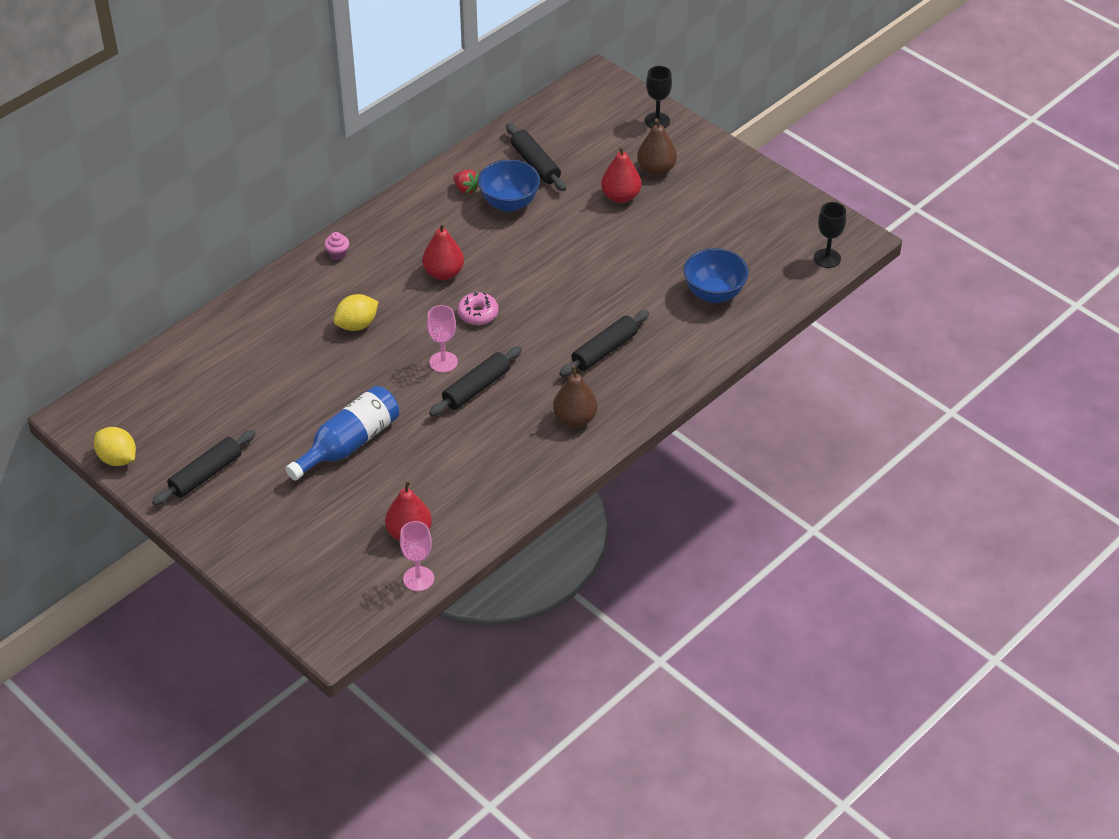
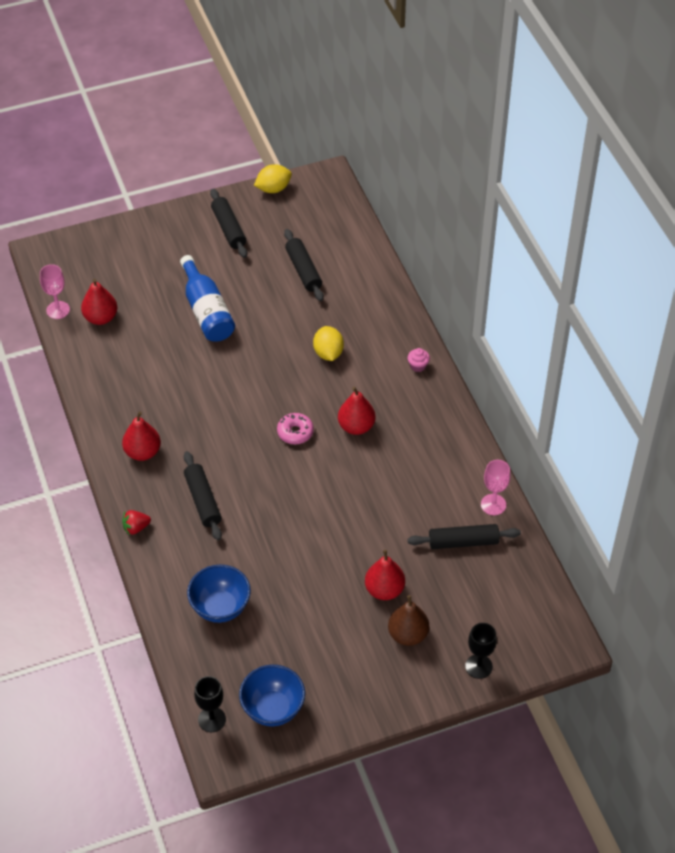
camera: 115 degrees right, 5 degrees up
(443, 362) = (255, 392): pink goblet -> pink goblet (493, 504)
(466, 189) = (454, 478): red strawberry -> red strawberry (136, 528)
(476, 388) = (214, 403): black rolling pin -> black rolling pin (303, 270)
(509, 203) = (420, 503): blue bowl -> blue bowl (273, 709)
(575, 419) = (143, 452): brown pear -> red pear

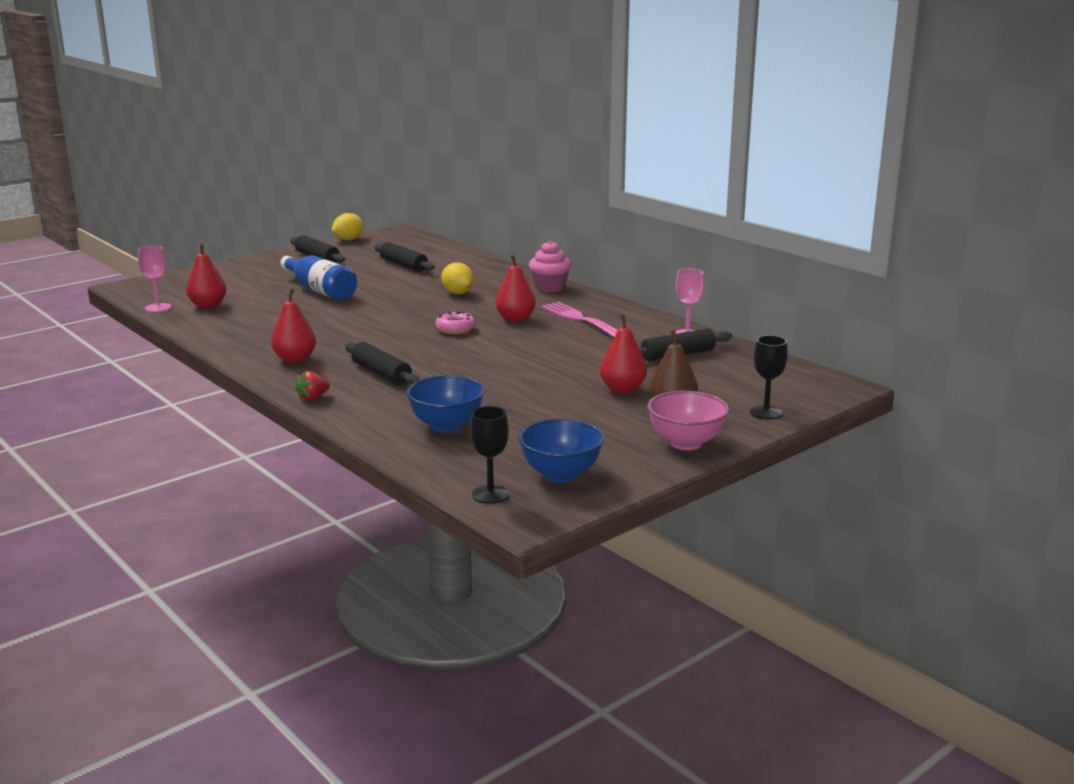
camera: 20 degrees left, 30 degrees down
(388, 693) = (686, 443): none -> pink bowl
(414, 446) = (581, 320): none -> pink fork
(418, 366) = (550, 288): pink cupcake -> pink cupcake, size x1.88

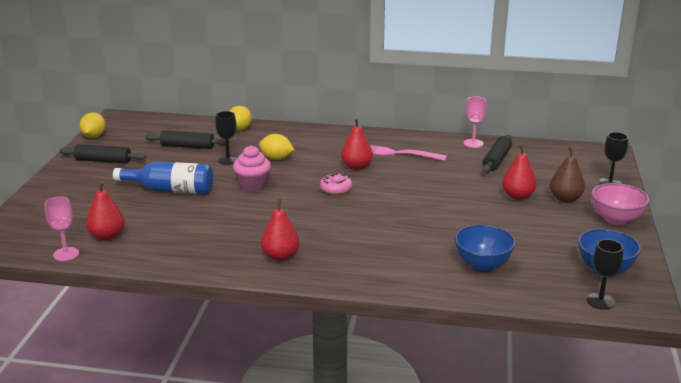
camera: 40 degrees left, 5 degrees up
(313, 398) = (360, 282): red strawberry -> none
(381, 373) = (362, 243): black rolling pin -> none
(414, 283) = (228, 160): none -> black goblet
(477, 264) = (239, 129): none -> yellow lemon
(550, 288) = (327, 134): pink cupcake -> pink cupcake (253, 185)

